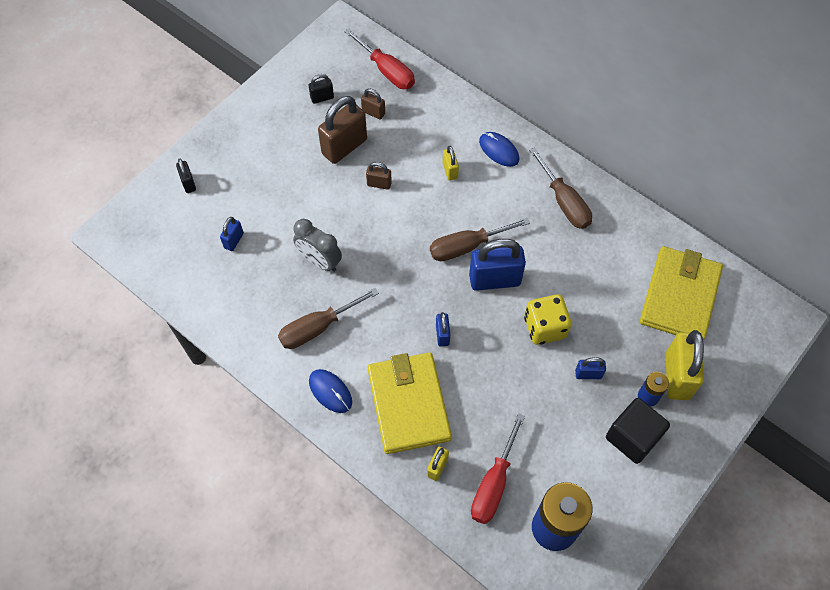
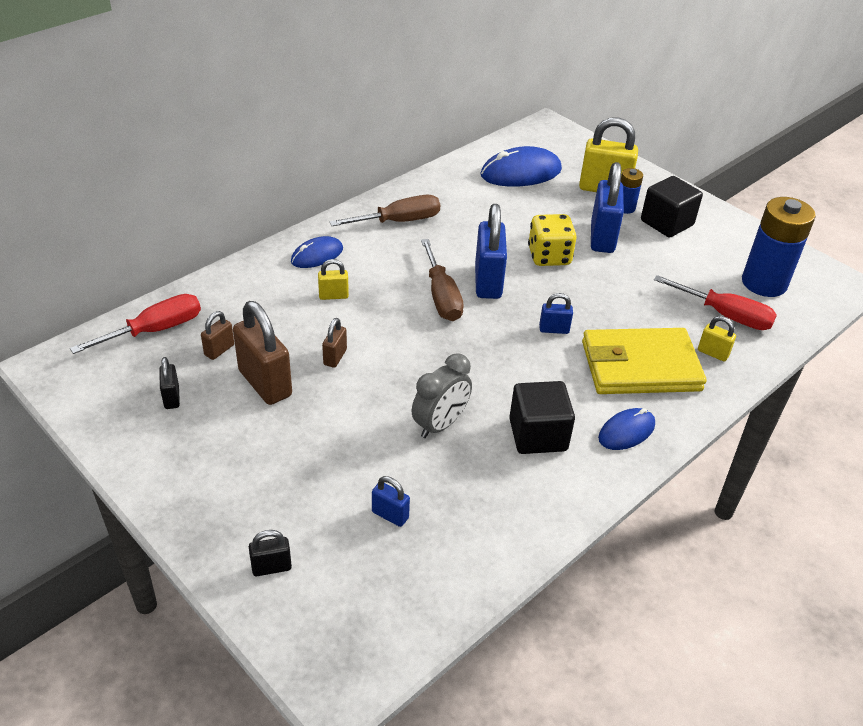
camera: 85 degrees left, 20 degrees down
(318, 327) = (538, 435): brown screwdriver -> black cube
(588, 374) = (602, 238): blue padlock -> blue padlock, size x2.01
(680, 296) = (521, 173): yellow wallet -> blue mouse

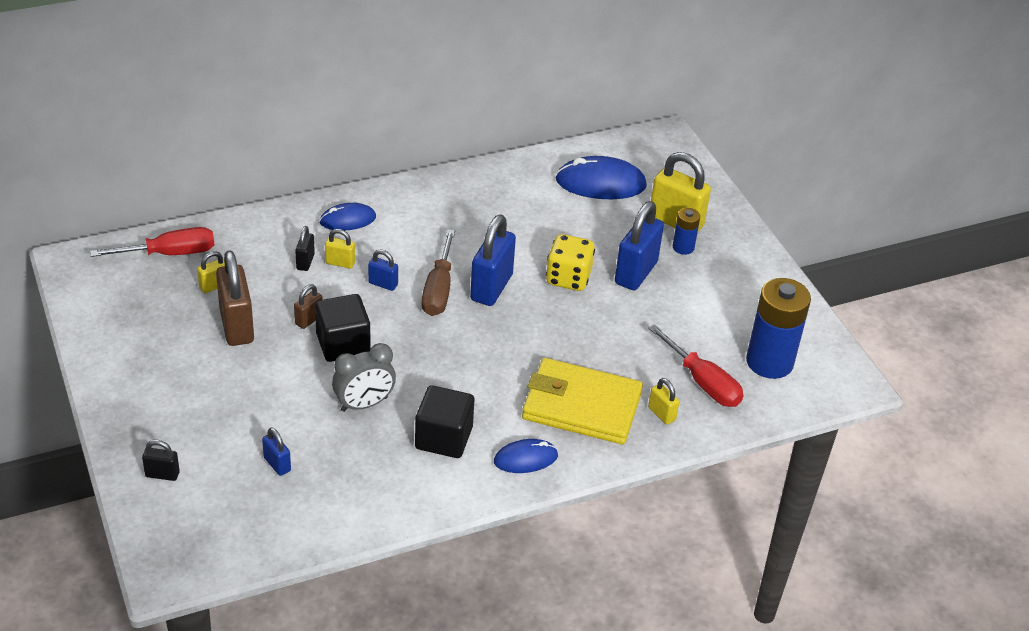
camera: 20 degrees right, 0 degrees up
(172, 398) = (154, 317): black padlock -> black padlock (305, 262)
(219, 350) = (214, 286): brown padlock -> yellow padlock
(399, 221) = (444, 205): brown screwdriver -> none
(554, 329) = (523, 349): blue padlock -> blue padlock (383, 284)
(666, 223) = (715, 274): black cube -> black cube (343, 344)

